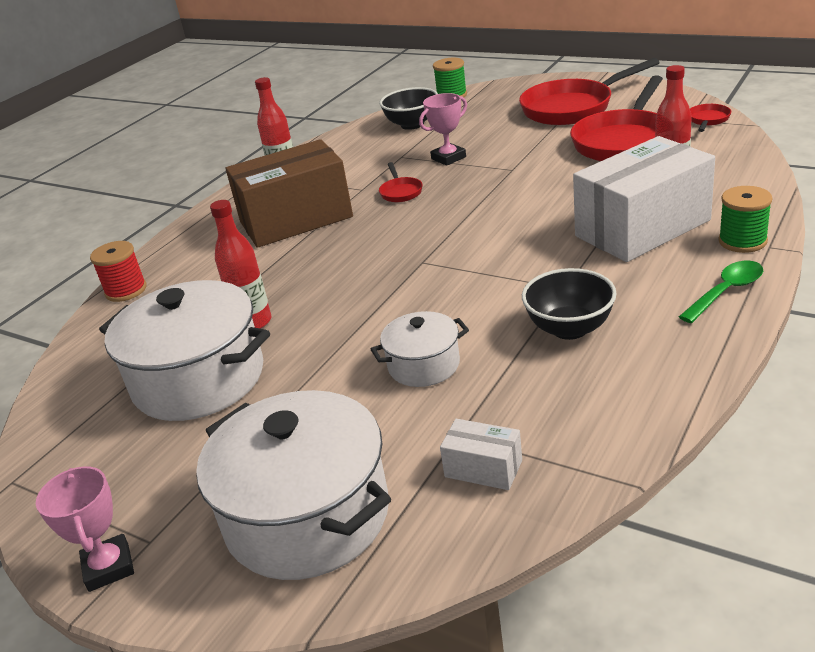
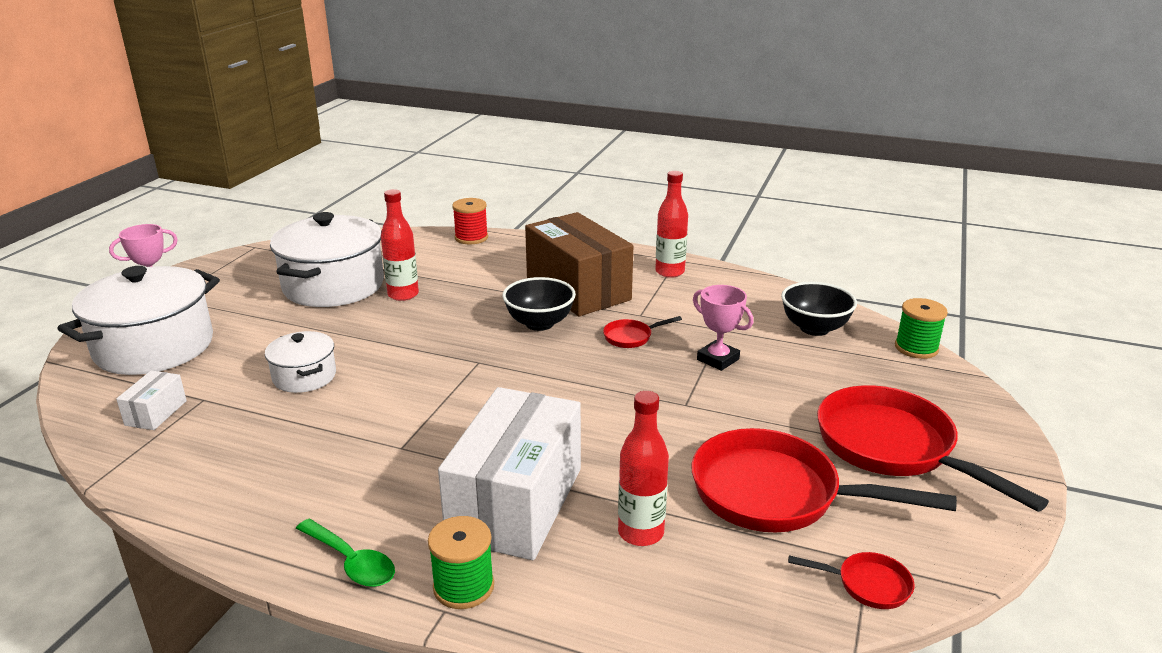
camera: 75 degrees right, 5 degrees down
(569, 328) = (325, 451): black bowl -> black bowl (539, 323)
(642, 228) = (516, 503): white box -> white box turned 60 degrees clockwise

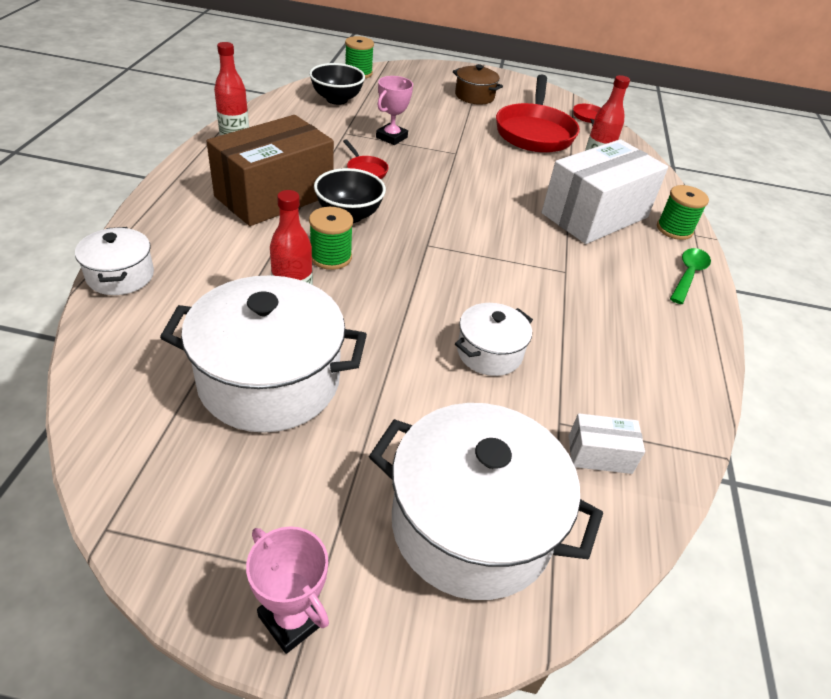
camera: 105 degrees left, 15 degrees up
(471, 238) = (120, 276): red spool -> white pot
(471, 312) = (331, 257): none -> green spool
(516, 503) = (594, 215): white box -> white box turned 45 degrees counterclockwise
(893, 448) = (474, 96): red pan -> brown pot

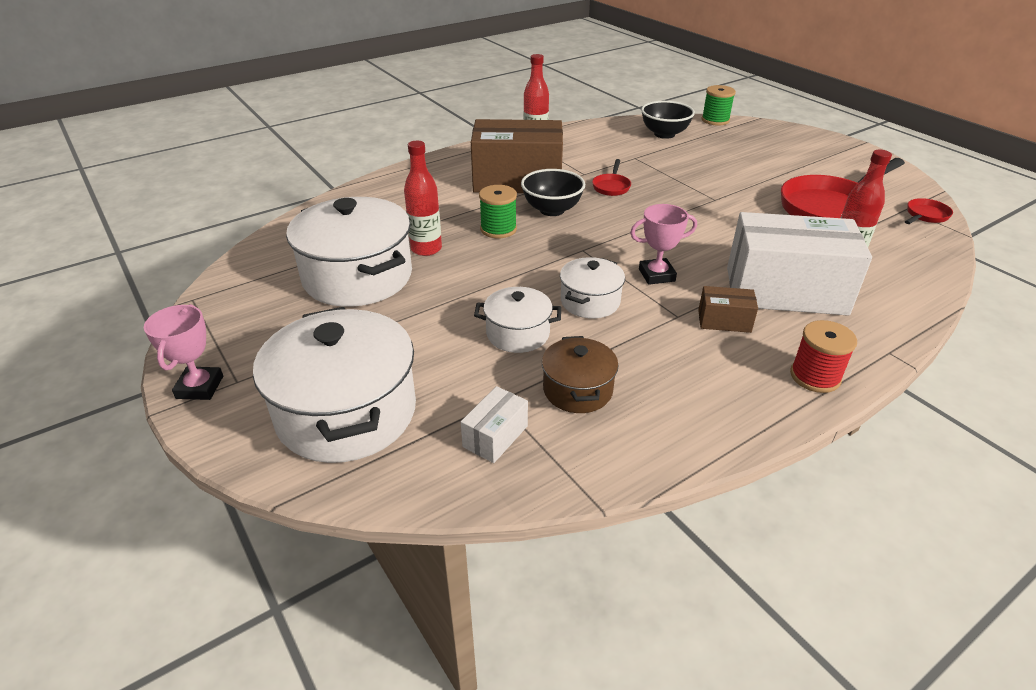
camera: 50 degrees right, 5 degrees down
(120, 276) = (363, 191): white pot -> white pot (590, 301)
(391, 137) = (671, 172): pink trophy -> pink trophy (656, 275)
(474, 96) = (809, 164): brown pot -> brown pot (577, 390)
(595, 260) = (724, 321): none -> brown box
(599, 454) = (495, 436): white box -> white box turned 75 degrees clockwise
(674, 229) = (867, 337): green spool -> none
(688, 275) = (815, 376): green spoon -> red spool

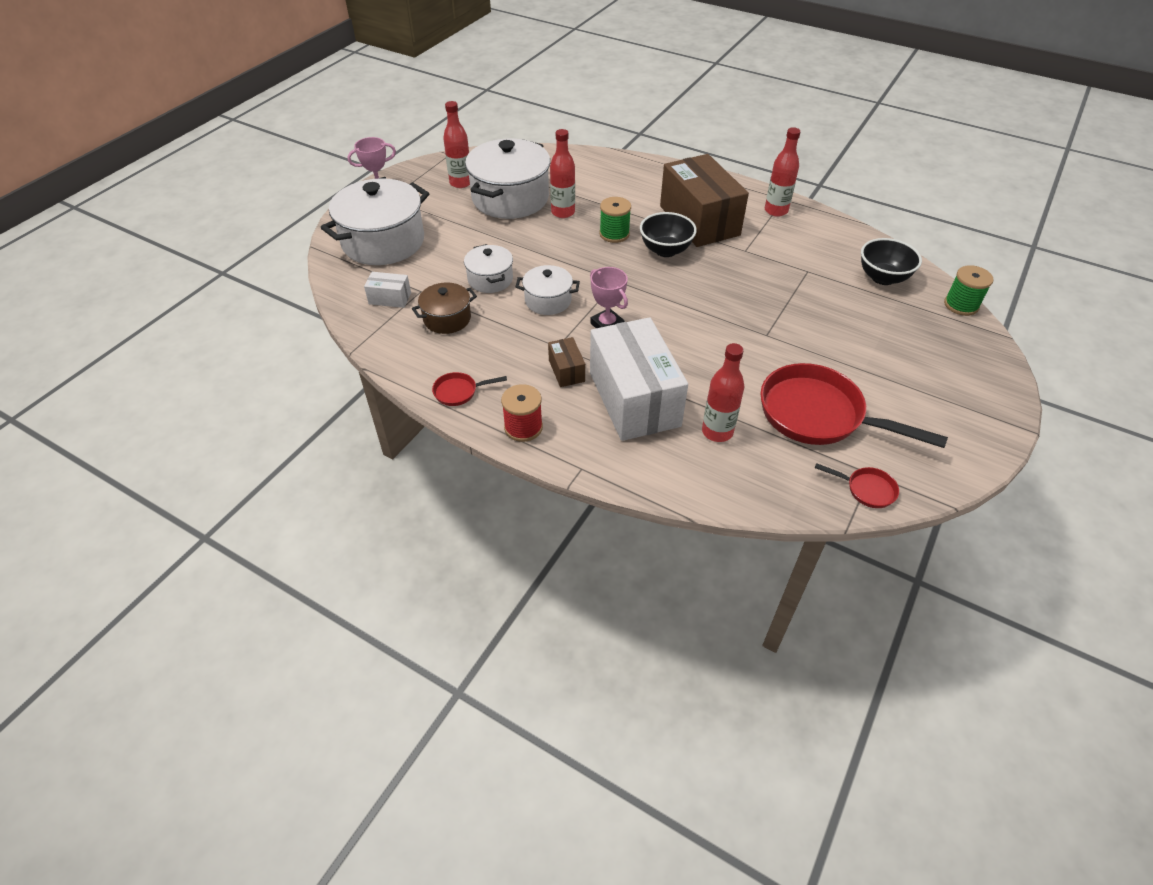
camera: 65 degrees right, 10 degrees up
(276, 306) = (461, 183): none -> red bottle
(611, 186) = (735, 270): red pan -> red pan (459, 392)

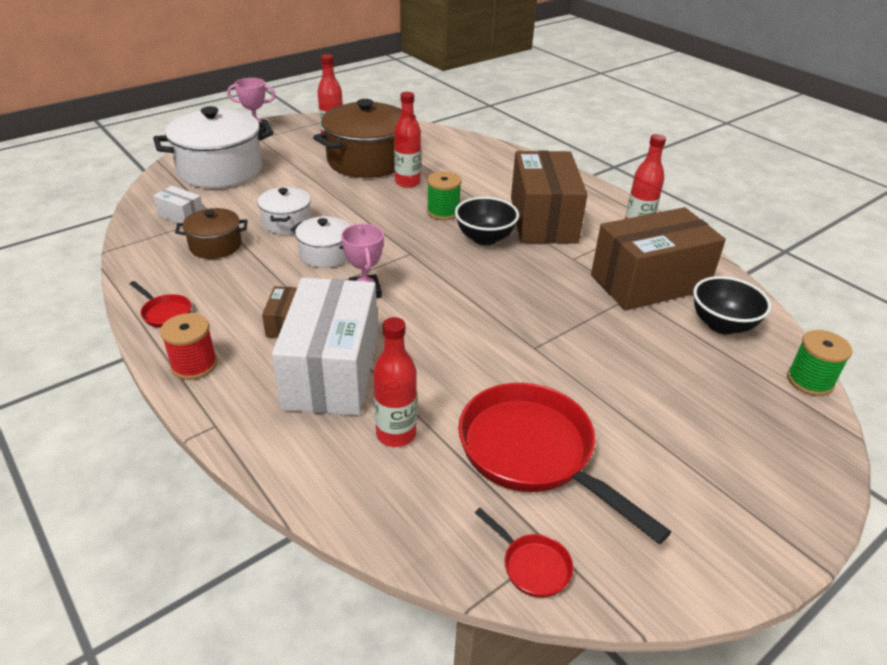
camera: 20 degrees right, 10 degrees down
(459, 392) = (165, 313): red pan -> red pan turned 150 degrees counterclockwise
(510, 198) = (367, 160): white pot -> brown pot
(813, 256) = (649, 283): none -> brown box

